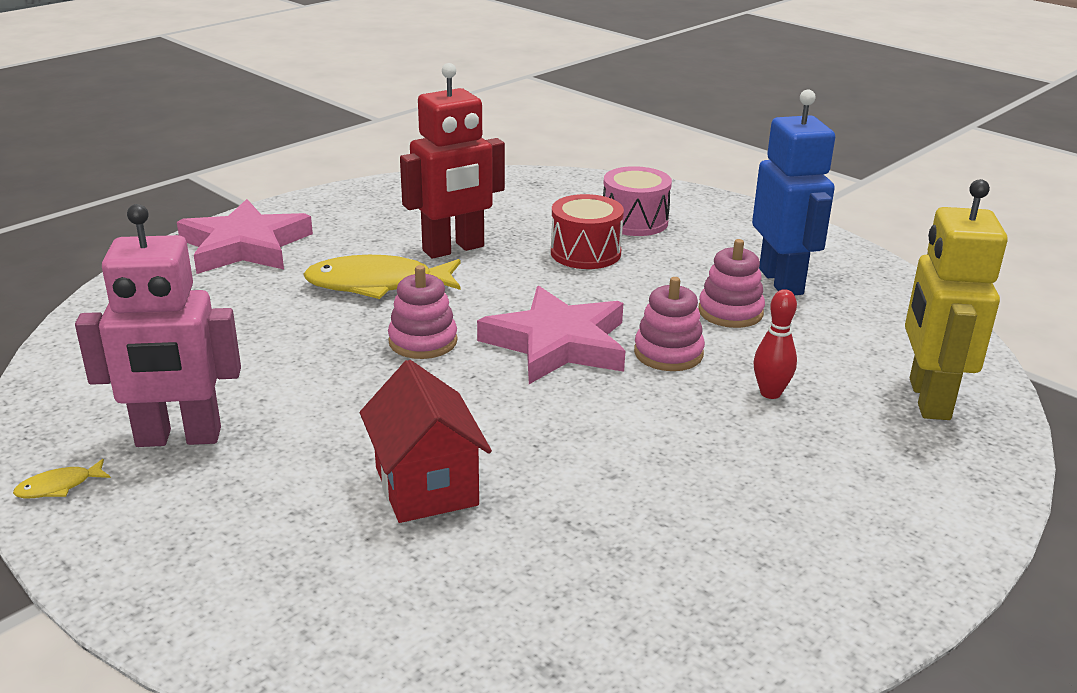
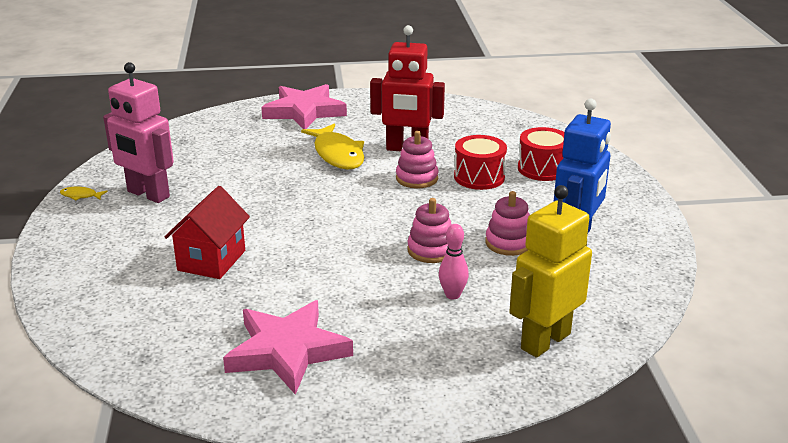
camera: 40 degrees right, 0 degrees up
(377, 284) = (337, 154): yellow fish -> yellow fish turned 150 degrees counterclockwise
(423, 341) = (314, 192): pink stacking toy -> pink stacking toy (417, 178)
(558, 343) = (379, 221): pink star -> pink star (287, 351)
(634, 221) = (542, 169): pink drum -> red drum
(770, 393) = (452, 295): red bowling pin -> pink bowling pin

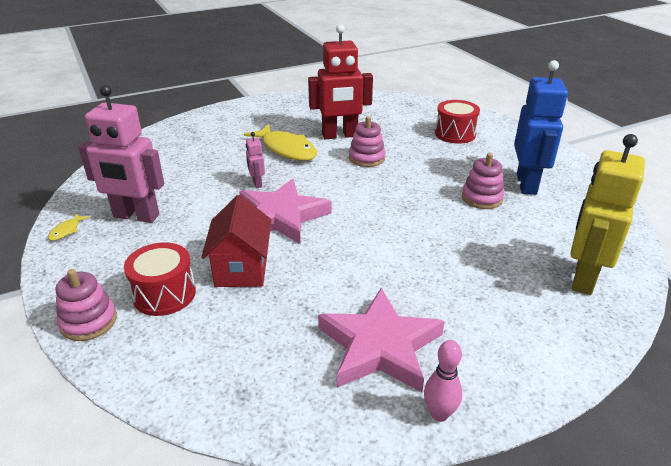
camera: 20 degrees left, 5 degrees up
(81, 196) = (66, 230): yellow fish -> yellow fish turned 60 degrees counterclockwise
(282, 184) = (257, 183): none -> pink robot
(304, 111) = (232, 118): pink star -> pink star (281, 216)
(431, 250) = (427, 217): pink stacking toy -> pink stacking toy (89, 321)
(452, 295) = (477, 253): pink bowling pin -> pink bowling pin (439, 414)
(479, 177) = (414, 148): red drum -> red drum (164, 294)

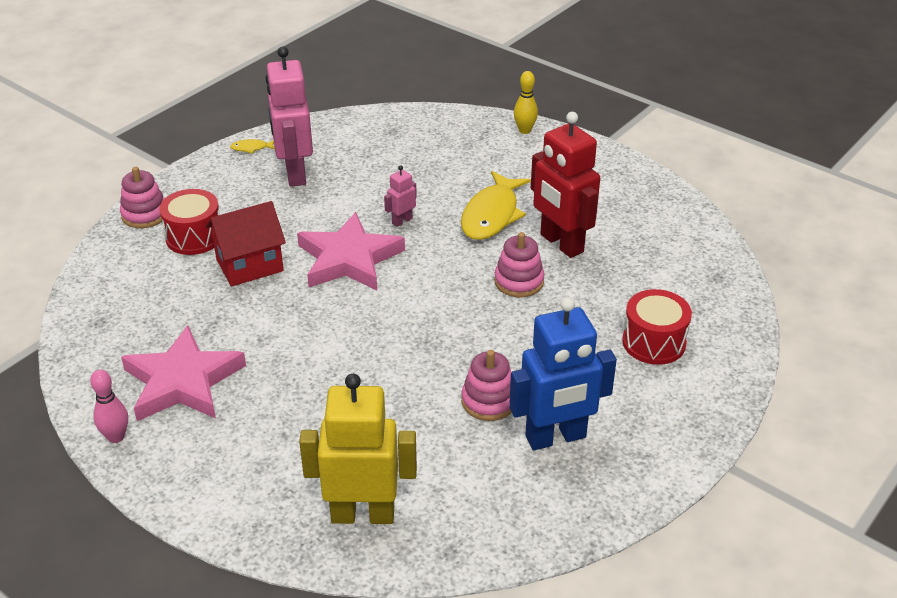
camera: 65 degrees right, 5 degrees up
(206, 116) = (524, 130): none -> yellow bowling pin

